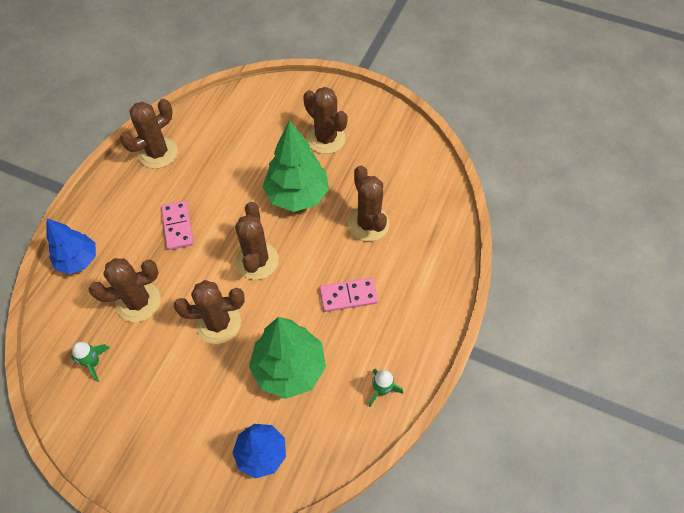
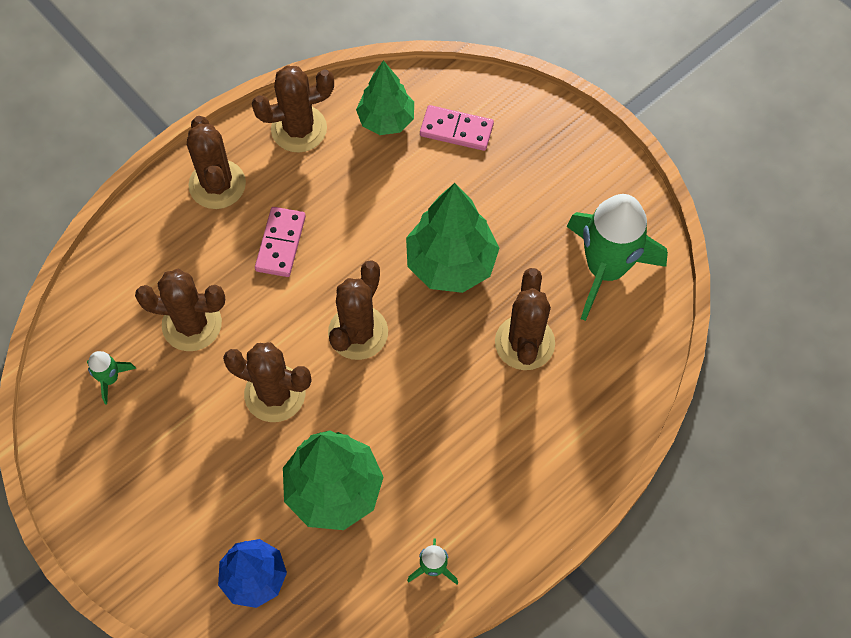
camera: 25 degrees right, 5 degrees up
(78, 260) = (143, 238): blue tree -> none
(213, 127) = (386, 120): none -> green tree
(326, 139) = (528, 197): brown cactus -> brown cactus (217, 184)
(348, 296) = (451, 429): pink domino -> pink domino (456, 130)
(395, 161) = (605, 269): none -> green rocket

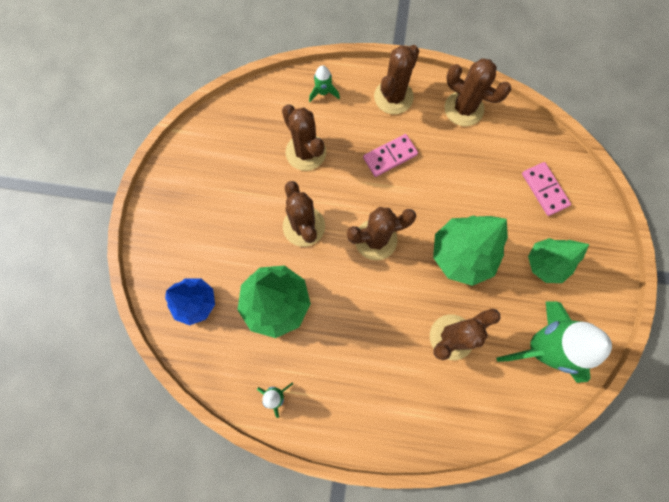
camera: 50 degrees right, 10 degrees up
(110, 378) = (243, 139): green rocket -> green rocket (323, 92)
(386, 120) = (513, 148): green tree -> green tree (544, 264)

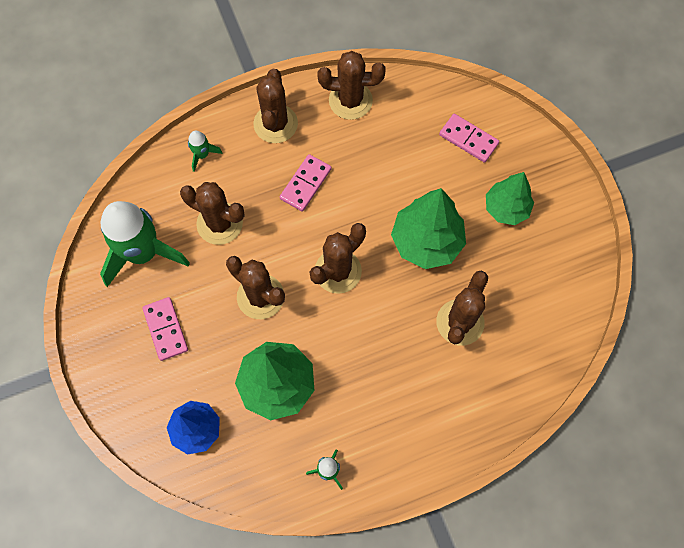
camera: 30 degrees left, 5 degrees down
(218, 212) = (166, 329): none -> pink domino
(540, 346) = (543, 286): green rocket -> green rocket (143, 252)

